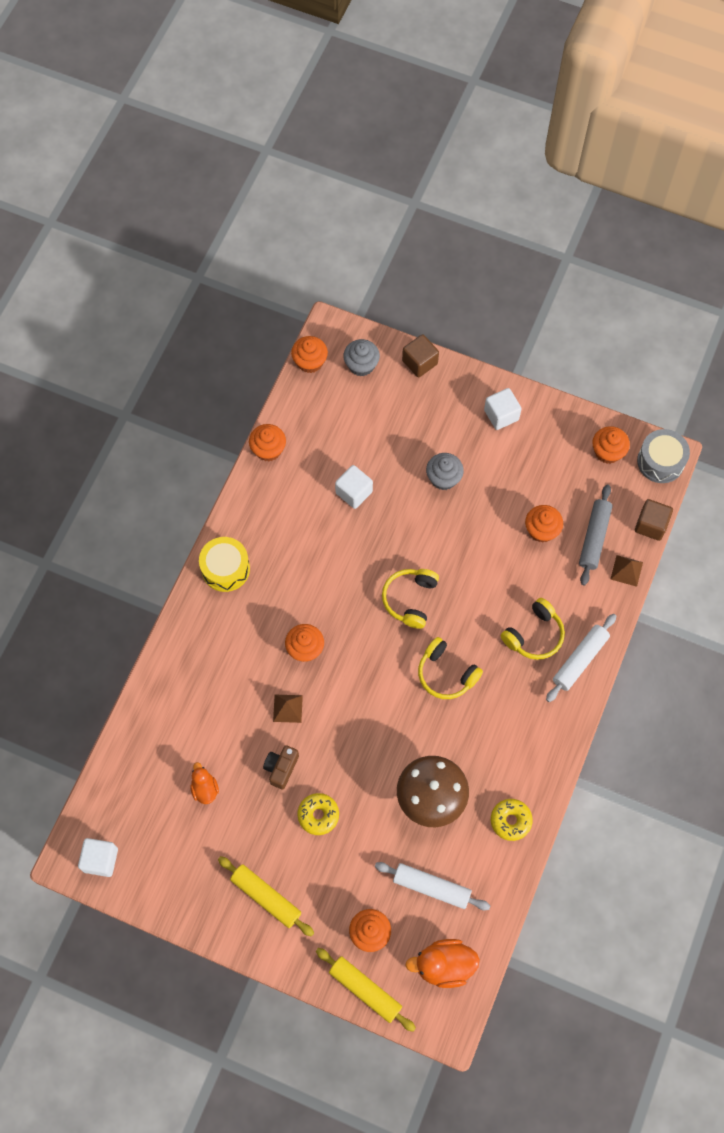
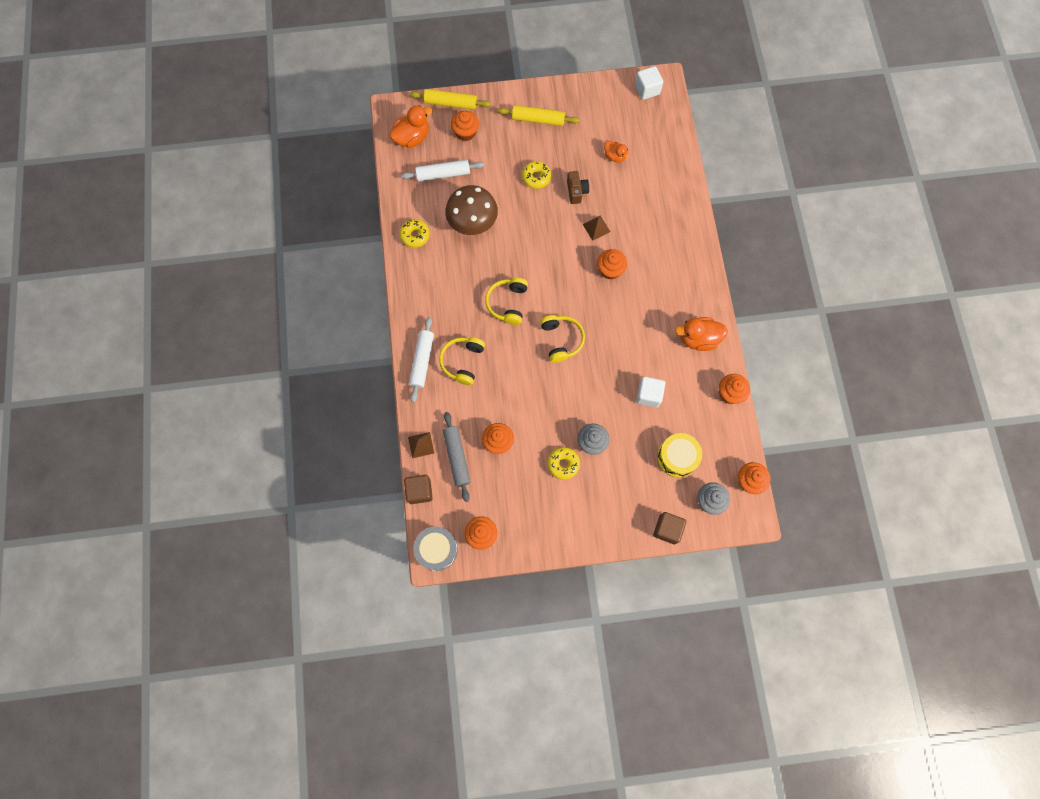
camera: 150 degrees right, 5 degrees up
(225, 569) = (698, 293): yellow drum -> yellow drum (677, 457)
(261, 520) = (698, 339): none -> orange duck
(446, 674) = (507, 303): yellow headphones -> yellow headphones turned 90 degrees counterclockwise
(486, 473) = (563, 464): none -> yellow donut
(501, 415) = (579, 519): white cube -> none

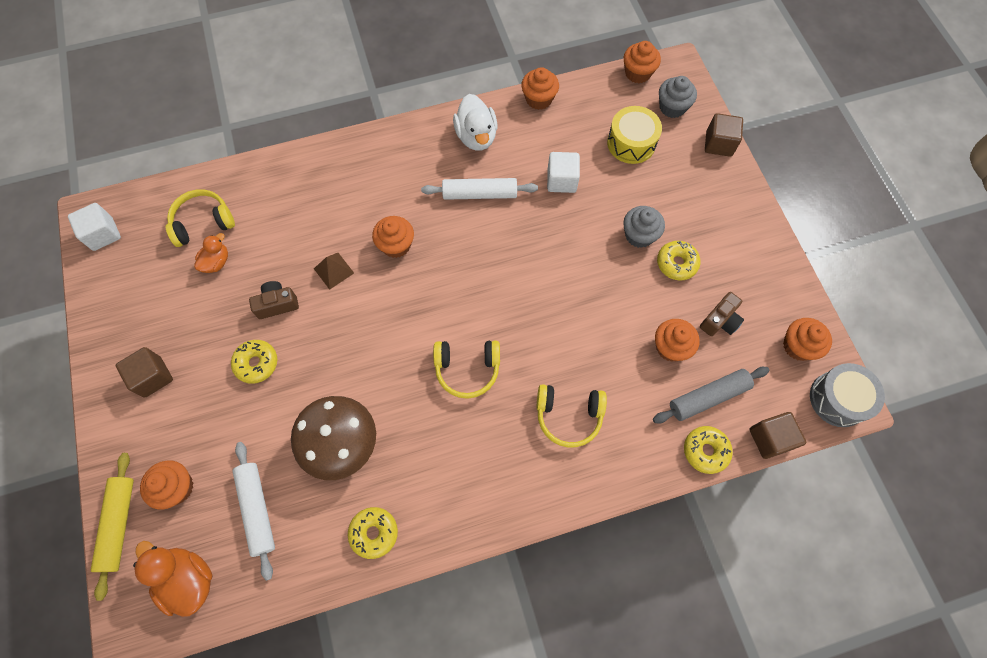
camera: 100 degrees left, 5 degrees down
(421, 445) = (705, 451): brown pyramid -> yellow donut
(422, 361) = (581, 476): white rolling pin -> white rolling pin (480, 194)
(511, 483) = (719, 321): none -> brown camera
(538, 119) = (153, 377): yellow rolling pin -> brown cube
(561, 340) = (509, 290): yellow headphones -> yellow headphones (203, 222)
(698, 339) = (476, 137): orange duck -> white duck

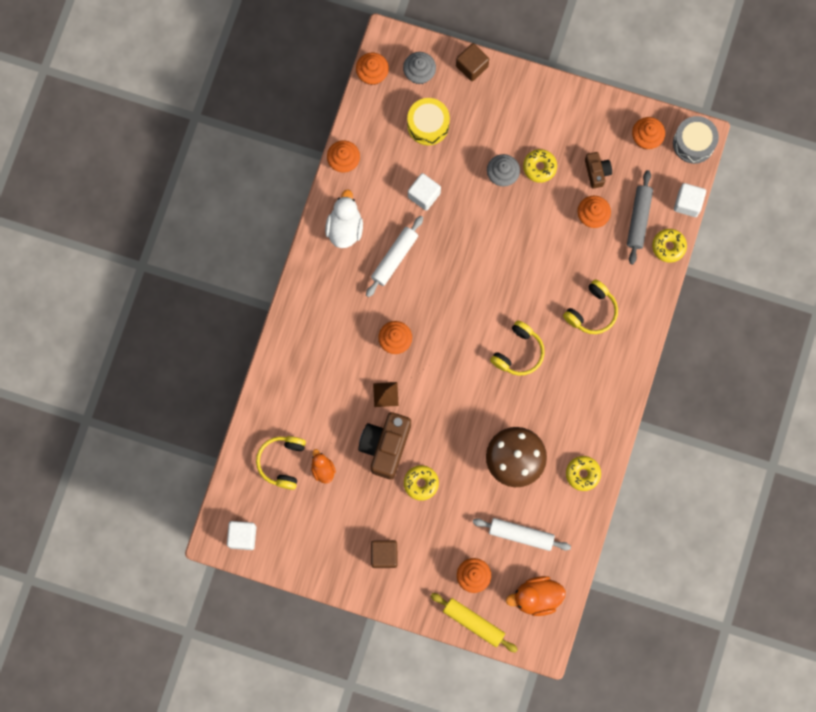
camera: 55 degrees left, 10 degrees up
(277, 304) = (385, 446): brown camera -> brown camera, size x1.83
(476, 137) = (345, 228): white duck -> white duck turned 105 degrees counterclockwise
(770, 438) = (688, 203): brown cube -> white cube

